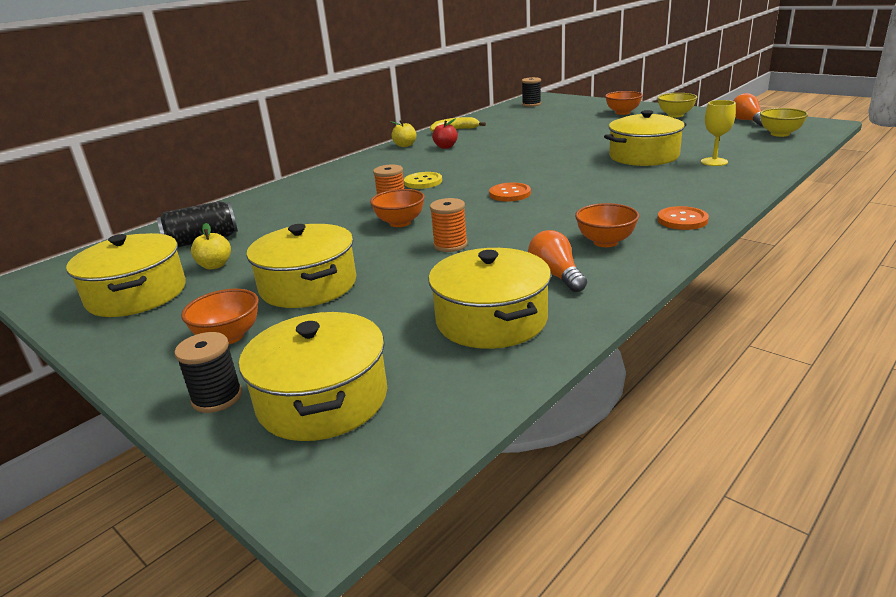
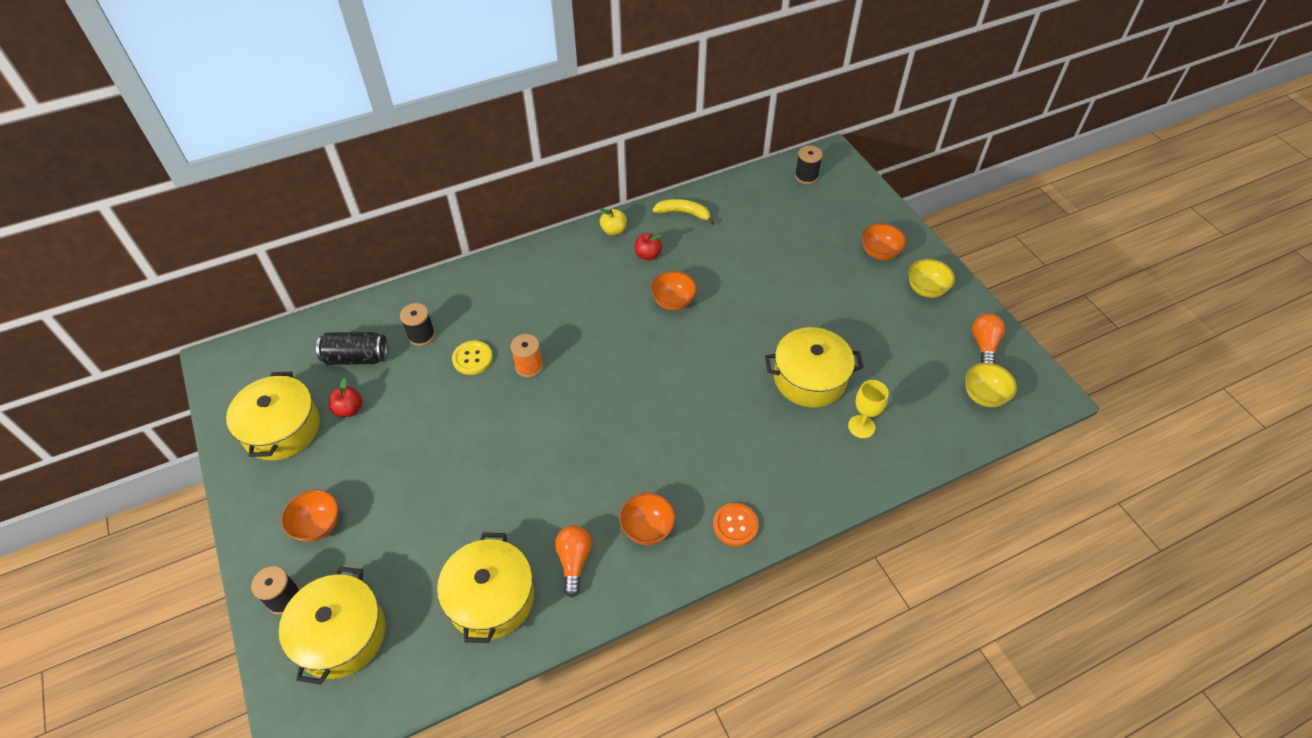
camera: 20 degrees right, 25 degrees up
(215, 265) = (349, 409): yellow apple -> red apple
(266, 216) = (421, 335): none -> black spool
(308, 285) = (398, 479): yellow pot -> none
(400, 223) = (516, 406): orange bowl -> orange bowl (673, 302)
(423, 182) = (580, 330): yellow button -> yellow button (472, 358)
(450, 245) = (531, 469): orange spool -> none
(510, 194) = (636, 397): orange button -> none

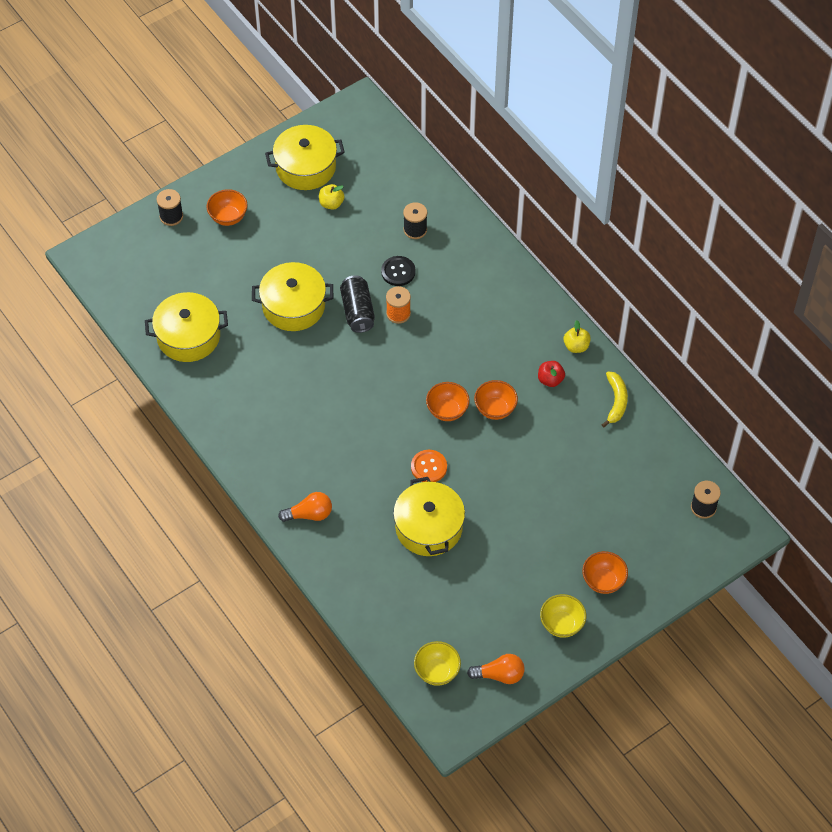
camera: 80 degrees right, 5 degrees up
(341, 635) = (150, 257): yellow pot -> yellow pot (293, 306)
(349, 409) = (331, 203): red apple -> yellow apple
(356, 358) = (382, 192): black can -> black can (357, 311)
(472, 358) = (398, 272): yellow button -> black button
(574, 561) = (224, 381): orange light bulb -> orange light bulb (309, 514)
(647, 529) = (258, 424): orange bowl -> orange bowl (447, 411)
(735, 525) = (271, 484): orange button -> orange button (429, 467)
(861, 426) = (383, 571): yellow goblet -> none

